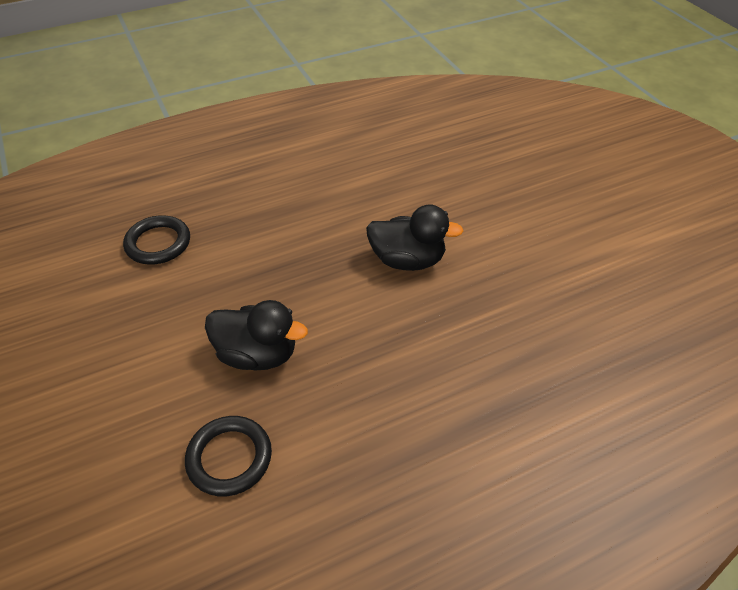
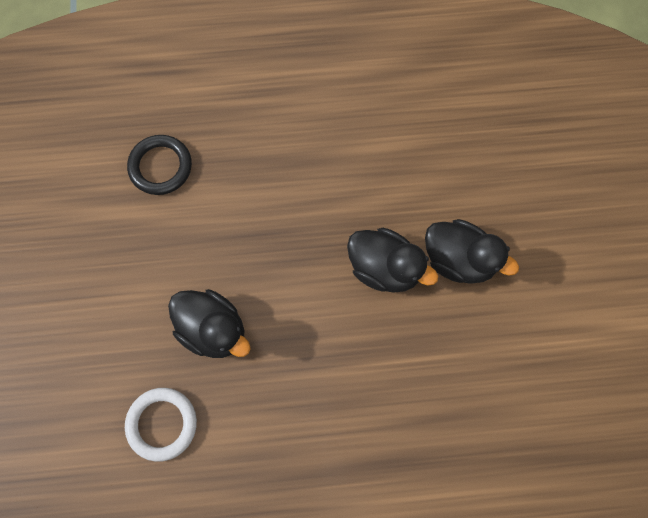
camera: 20 degrees right, 25 degrees up
(229, 458) = (162, 424): black ring -> white ring
(471, 237) = (459, 260): none -> black duck

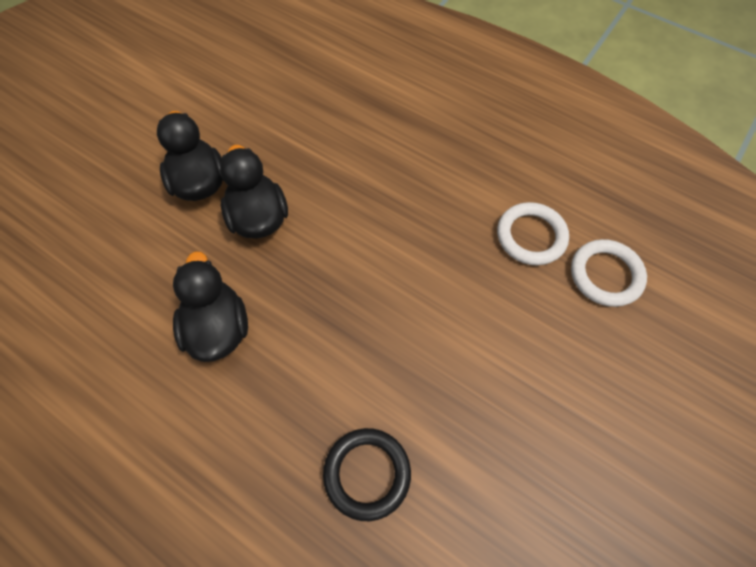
camera: 140 degrees left, 10 degrees down
(81, 434) = (605, 275): none -> white ring
(213, 329) = (436, 274): black duck -> black duck (218, 328)

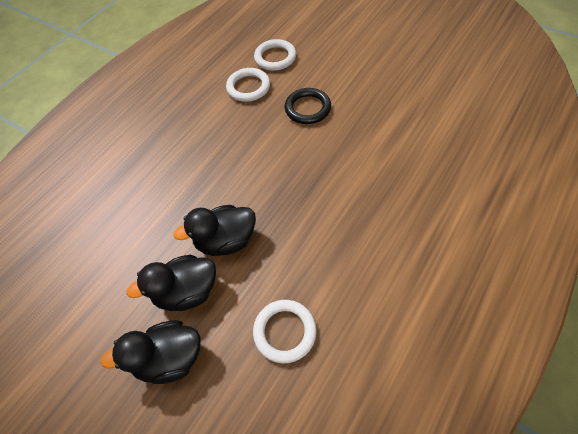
camera: 85 degrees left, 5 degrees down
(126, 282) = (285, 332): none -> white ring
(218, 328) = (322, 254): black duck -> black duck (169, 358)
(367, 474) = (407, 159): black ring -> black ring (307, 108)

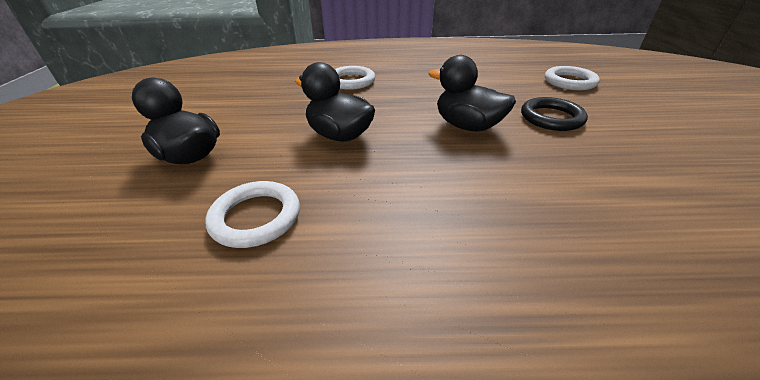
camera: 50 degrees right, 20 degrees down
(187, 292) = (266, 138): black duck -> black duck (467, 126)
(248, 87) = (514, 83): white ring -> white ring (351, 81)

